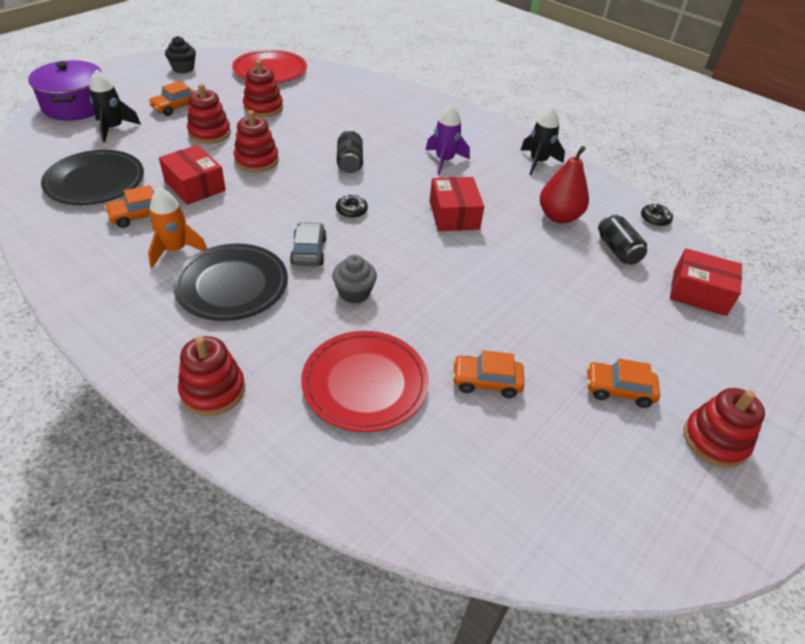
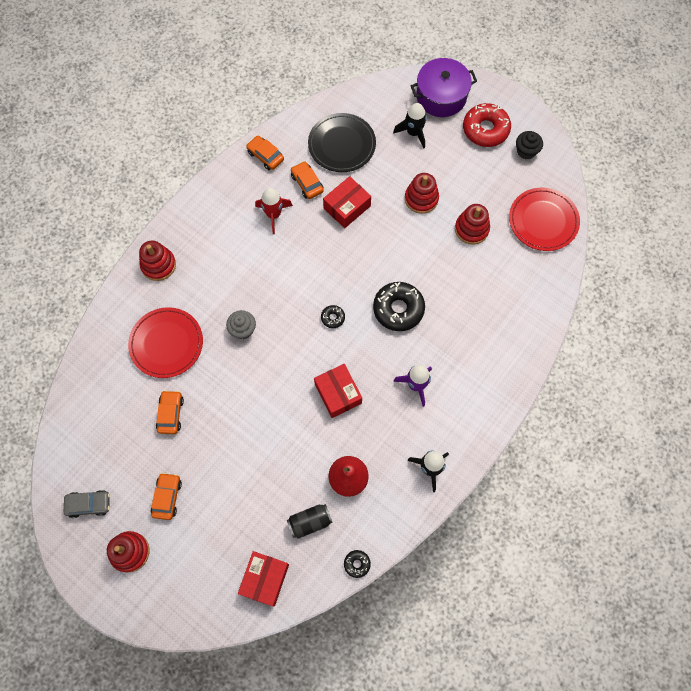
camera: 90 degrees right, 25 degrees up
(141, 86) = (485, 129): none -> red donut
(175, 107) = (456, 164): orange car -> orange car (265, 156)
(175, 250) = (273, 215): orange rocket -> red rocket
(232, 285) = (243, 255): black plate -> none
(256, 160) = (388, 240): red stacking toy -> none
(309, 251) = (282, 295): grey car -> grey car (89, 504)
(350, 162) = (398, 309): black can -> black donut
(454, 215) = (338, 393): red box -> red box turned 75 degrees clockwise

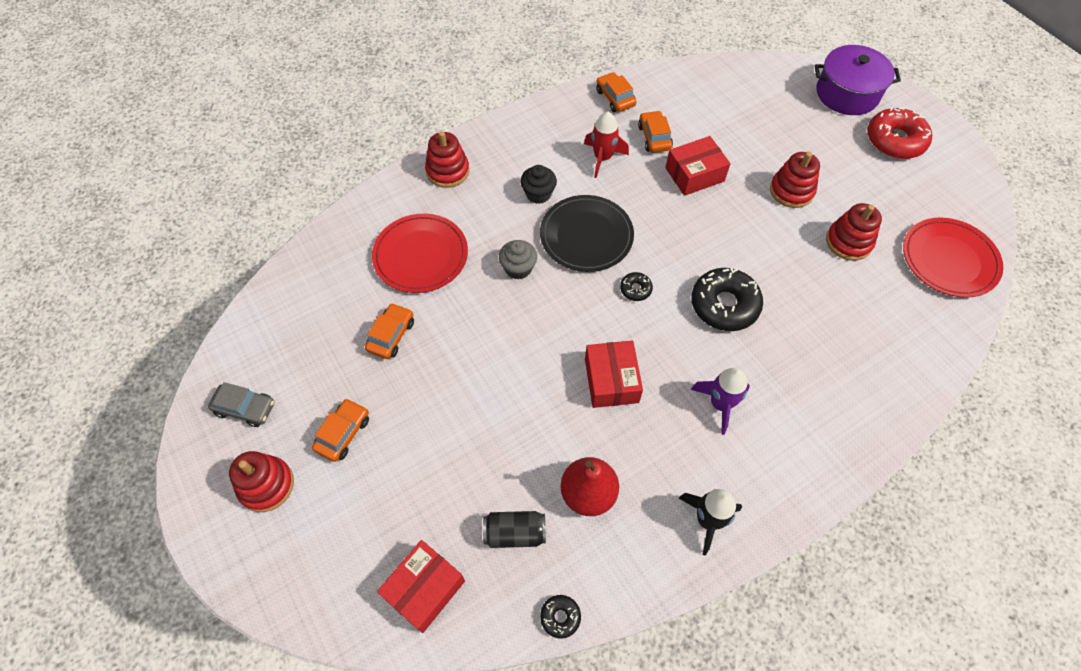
camera: 20 degrees right, 10 degrees down
(342, 145) = (709, 110): black plate -> black plate (586, 236)
(413, 133) = (801, 120): black rocket -> none
(526, 151) = (943, 177): black cupcake -> black cupcake (538, 194)

